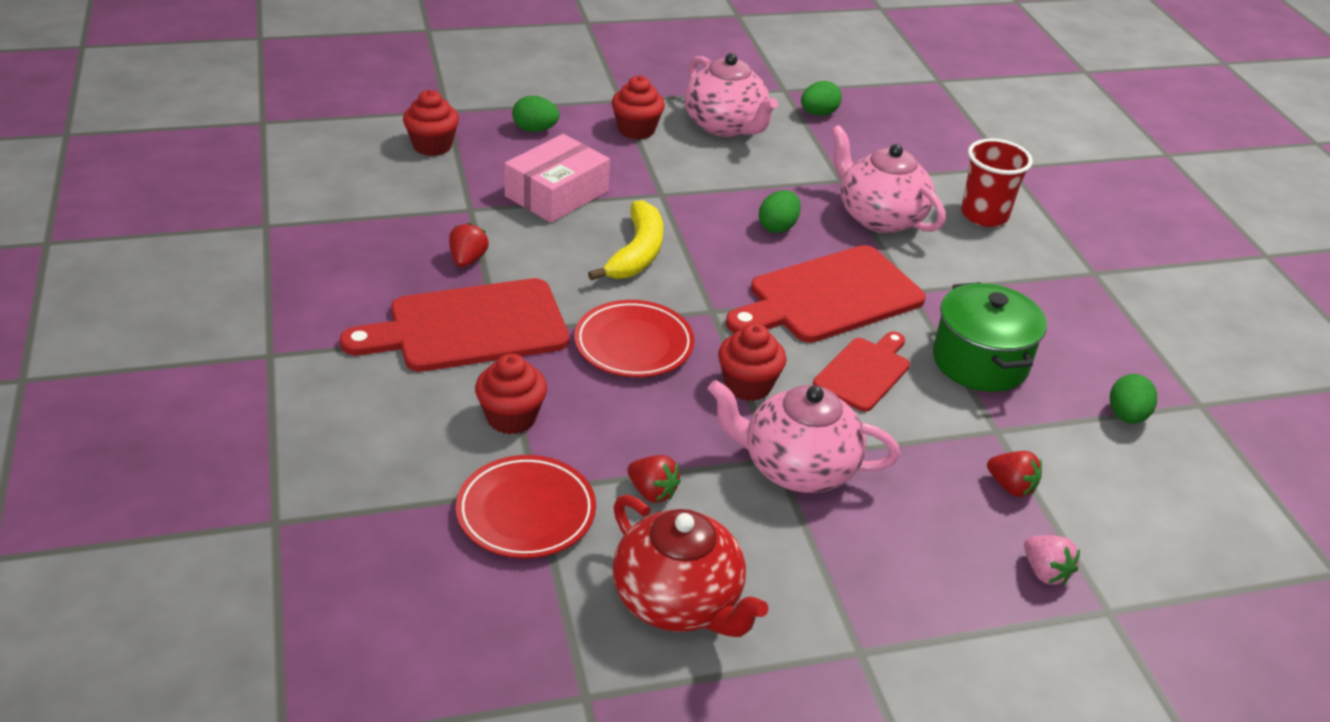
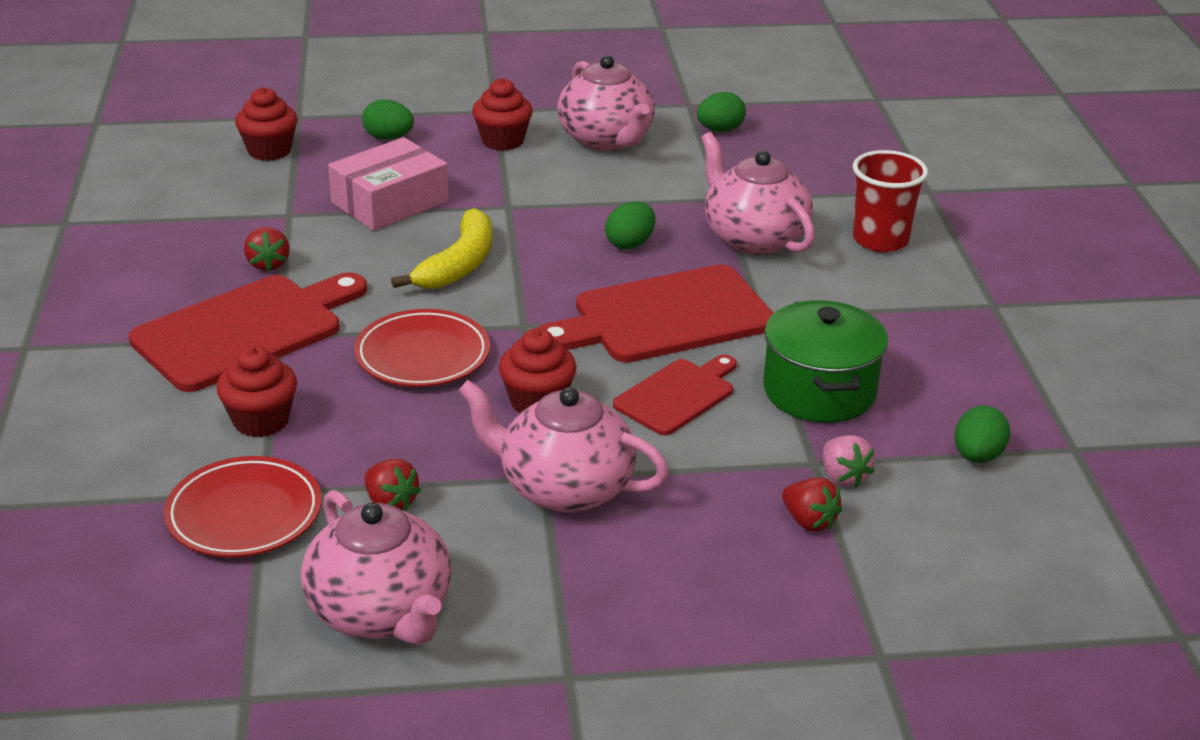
camera: 10 degrees right, 5 degrees down
(467, 260) = (268, 264): red strawberry -> red strawberry turned 150 degrees clockwise
(469, 327) = (246, 330): red cutting board -> red cutting board turned 150 degrees clockwise
(679, 601) = (381, 612): red teapot -> pink teapot
(1045, 572) = (817, 611): pink strawberry -> pink strawberry (843, 477)

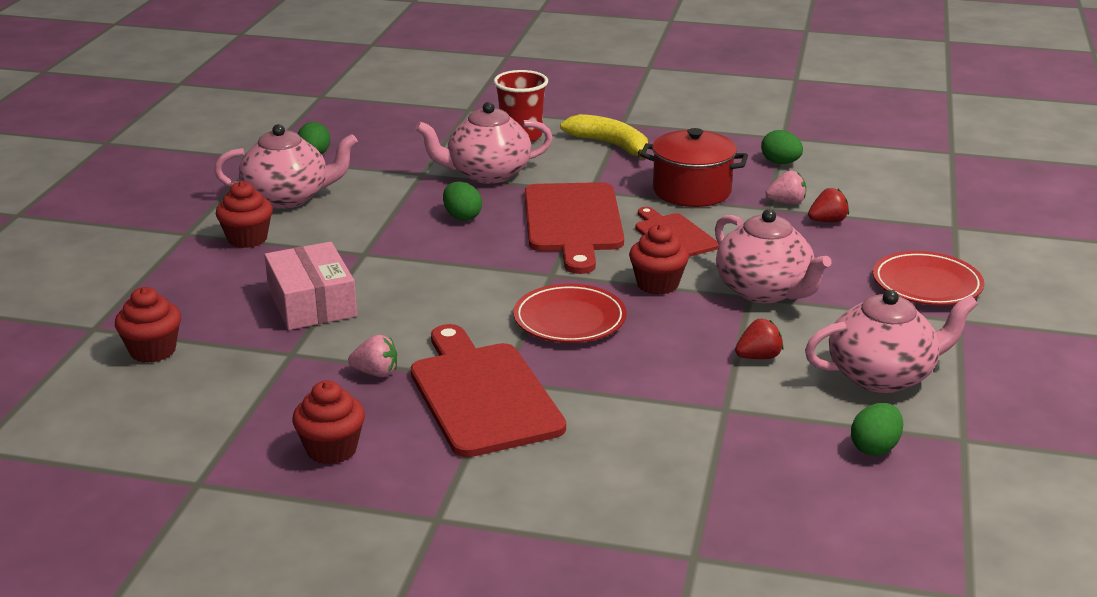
camera: 70 degrees left, 5 degrees down
(244, 514) = (751, 420): red plate -> red plate (927, 284)
(261, 421) = (626, 400): red cupcake -> red cupcake (331, 449)
(268, 264) = (376, 373): red strawberry -> pink strawberry
(388, 138) = (188, 288): green egg -> green egg (875, 448)
(459, 264) = (442, 286): yellow banana -> yellow banana (611, 145)
(564, 488) = (764, 291): pink teapot -> pink teapot turned 75 degrees counterclockwise
(819, 391) = (692, 191): green pot -> red pot

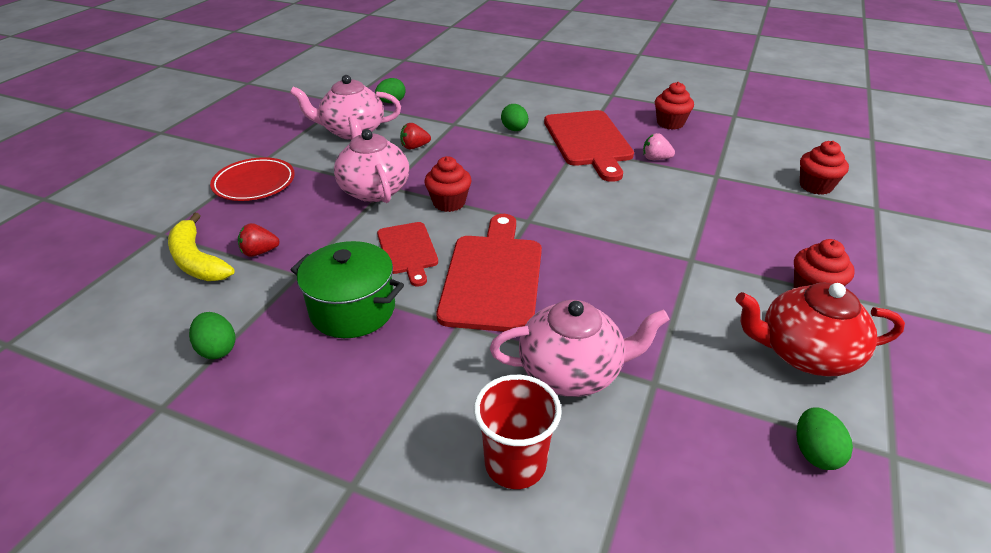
camera: 170 degrees left, 10 degrees up
(288, 197) = (804, 353): pink teapot -> red teapot
(312, 303) = (718, 213): pink box -> none
(462, 217) = (602, 298): green egg -> green egg (514, 130)
(569, 320) = (524, 181): red plate -> none
(611, 145) = (397, 420): yellow banana -> yellow banana (197, 260)
(692, 191) = (353, 310): red pot -> green pot
(786, 203) = (273, 280): pink strawberry -> none

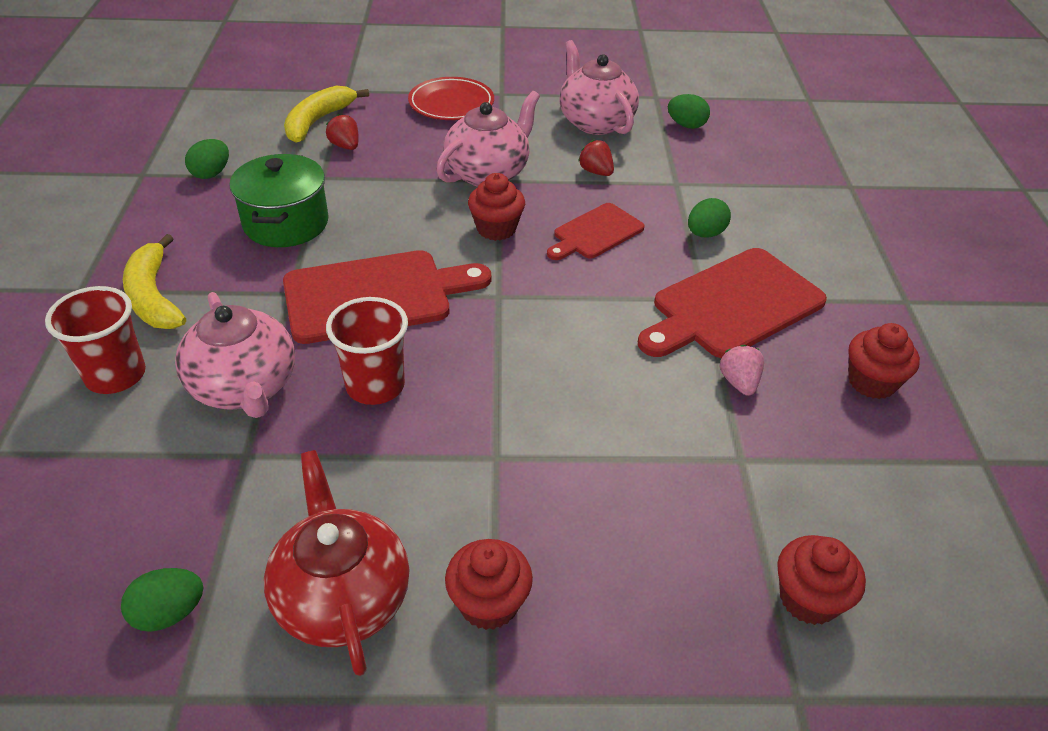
camera: 65 degrees right, 5 degrees up
(405, 420) = (154, 297): none -> yellow banana
(408, 251) = (392, 227): red cutting board -> red cutting board (595, 233)
(600, 298) = (375, 386): none -> red cup

